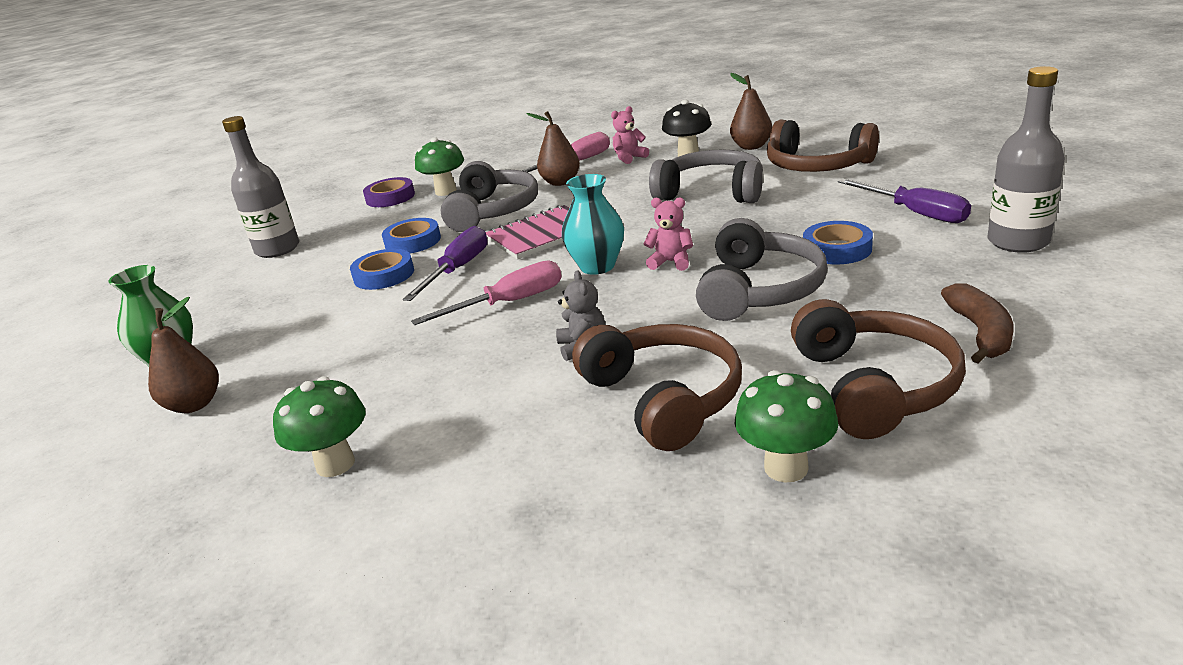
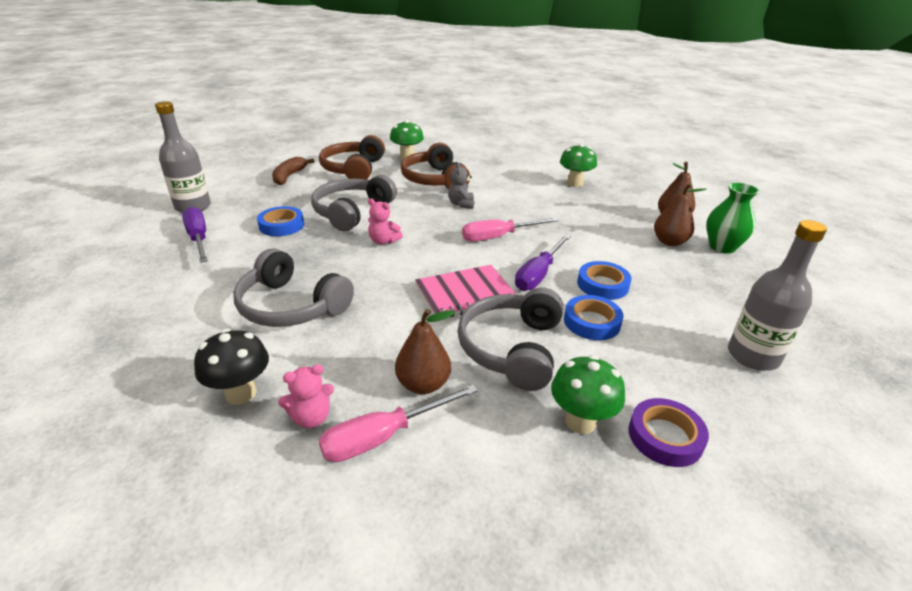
camera: 175 degrees left, 5 degrees up
(597, 266) = (433, 250): turquoise vase -> none
(751, 146) = (161, 382): brown pear -> brown pear (669, 242)
(817, 166) = (164, 314): brown headphones -> none

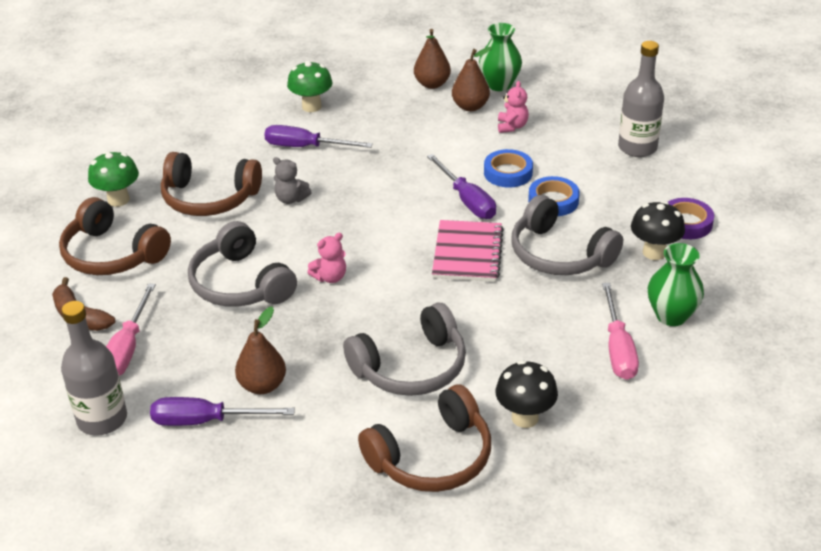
camera: 60 degrees left, 5 degrees up
(172, 349) = (432, 457): none -> brown headphones
(281, 225) = (227, 346): blue tape -> none
(311, 417) = (577, 382): pink teddy bear -> pink teddy bear (512, 126)
(423, 384) = (573, 314): brown pear -> brown pear (262, 385)
(474, 471) = (671, 316): none -> green vase
(498, 237) = (383, 199): pink screwdriver -> pink screwdriver (127, 348)
(526, 193) = (305, 147): none -> purple screwdriver
(580, 421) = (654, 252): green mushroom -> black mushroom

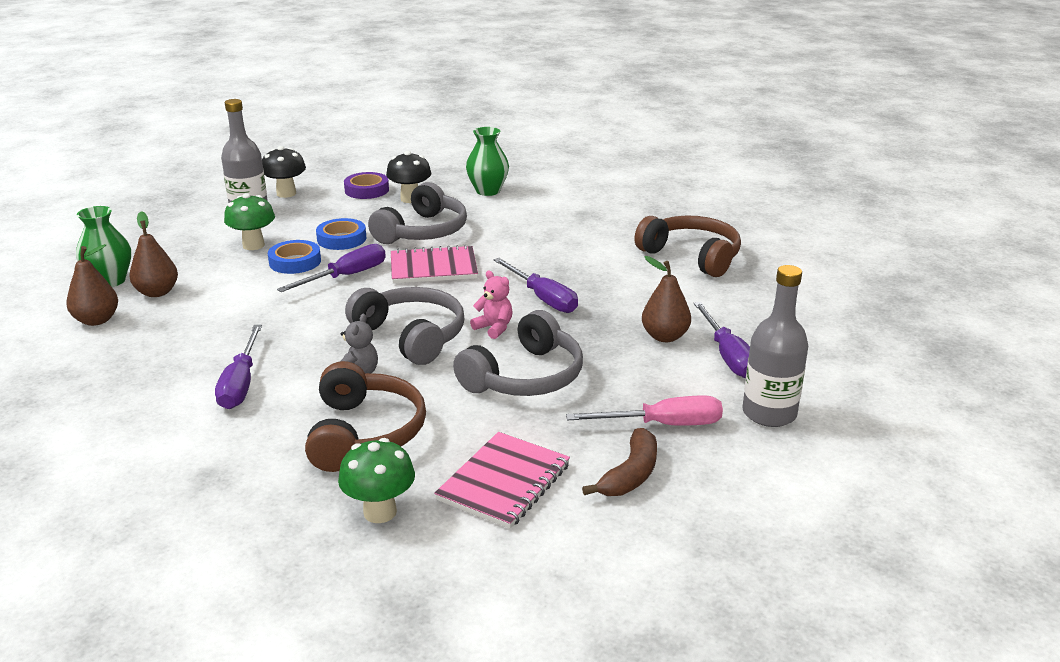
camera: 105 degrees left, 10 degrees down
(112, 254) = (504, 482): brown headphones -> pink notebook
(311, 106) = (136, 396): green mushroom -> green mushroom (253, 245)
(375, 316) = (542, 298): none -> purple screwdriver
(411, 367) = (599, 275): grey headphones -> grey headphones (411, 336)
(512, 126) = (204, 267): pink teddy bear -> none
(525, 418) = (628, 229): black mushroom -> black mushroom (286, 193)
(617, 348) = (534, 205): pink screwdriver -> none

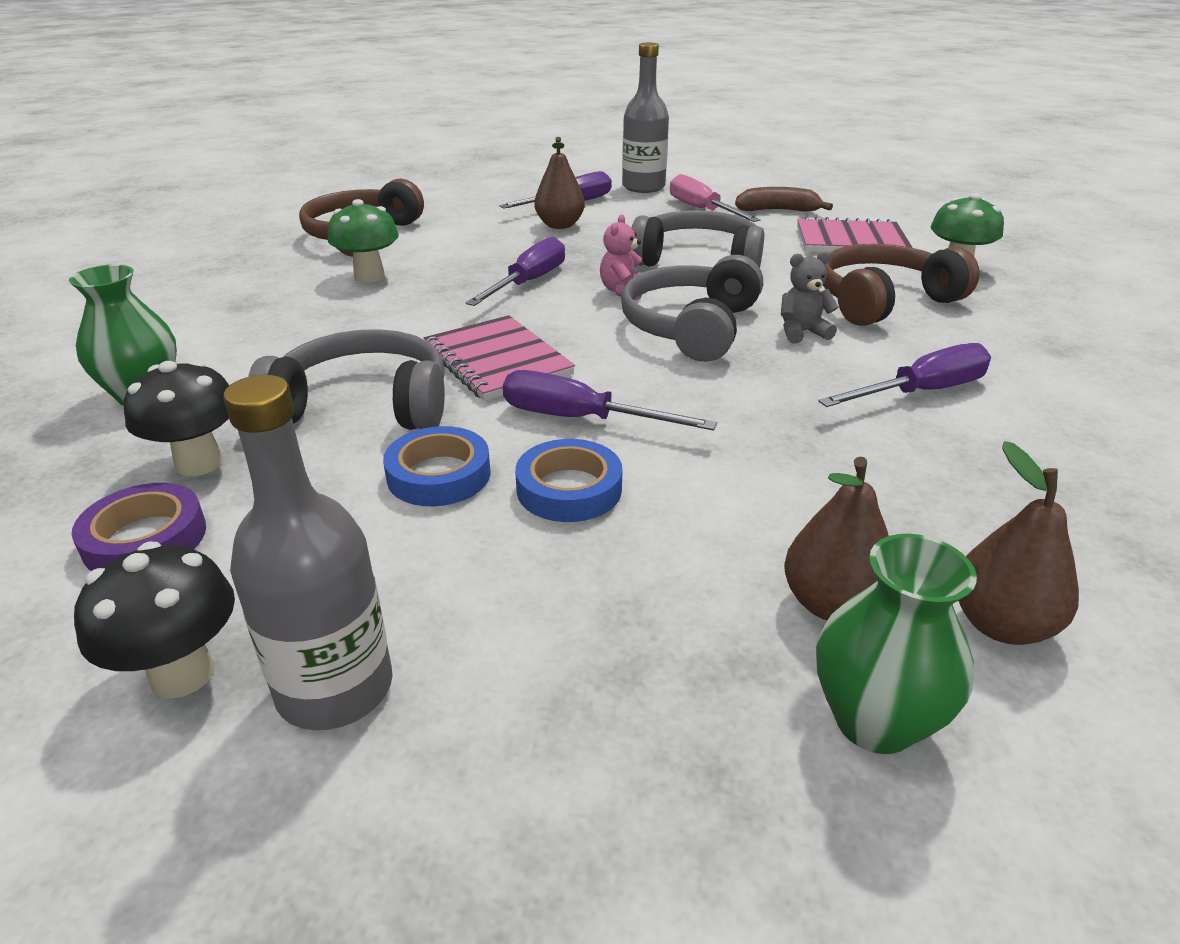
camera: 115 degrees left, 5 degrees up
(253, 245) = (534, 576): green mushroom -> green mushroom (369, 277)

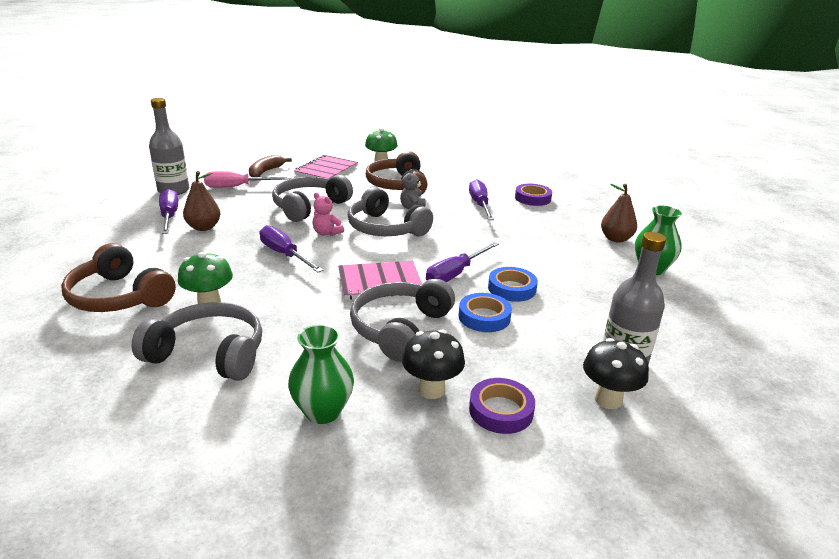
camera: 70 degrees left, 5 degrees down
(259, 304) = (209, 354): none -> grey headphones
(832, 604) = (600, 259): brown pear -> none
(1066, 451) = (532, 198): none -> purple tape

